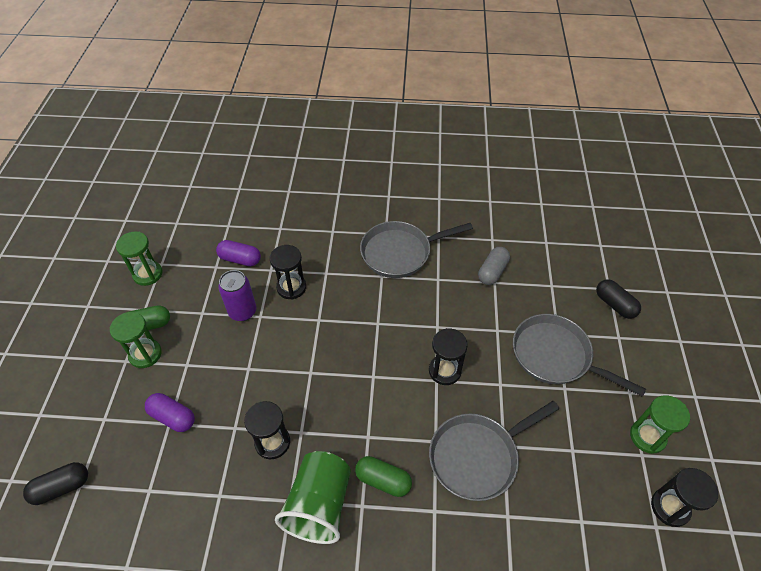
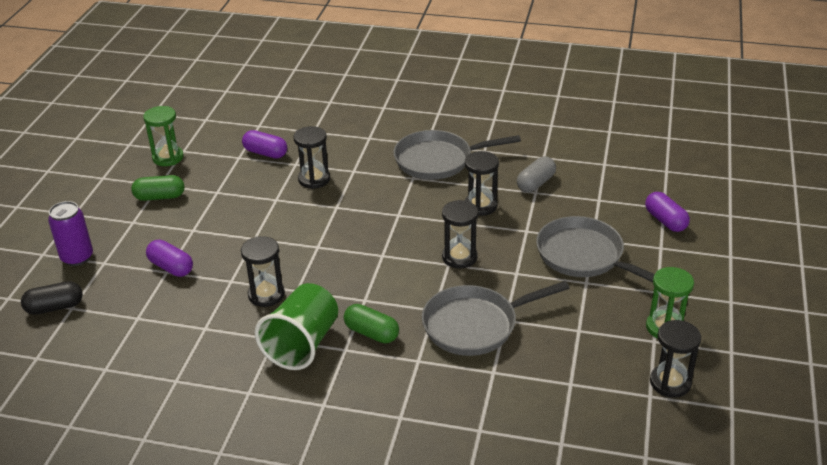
camera: 10 degrees right, 15 degrees down
(145, 354) = (153, 218): green hourglass -> none
(242, 311) = (259, 194): purple can -> purple can (77, 257)
(450, 304) = (480, 206): none -> black hourglass
(614, 304) = (665, 221): black capsule -> purple capsule

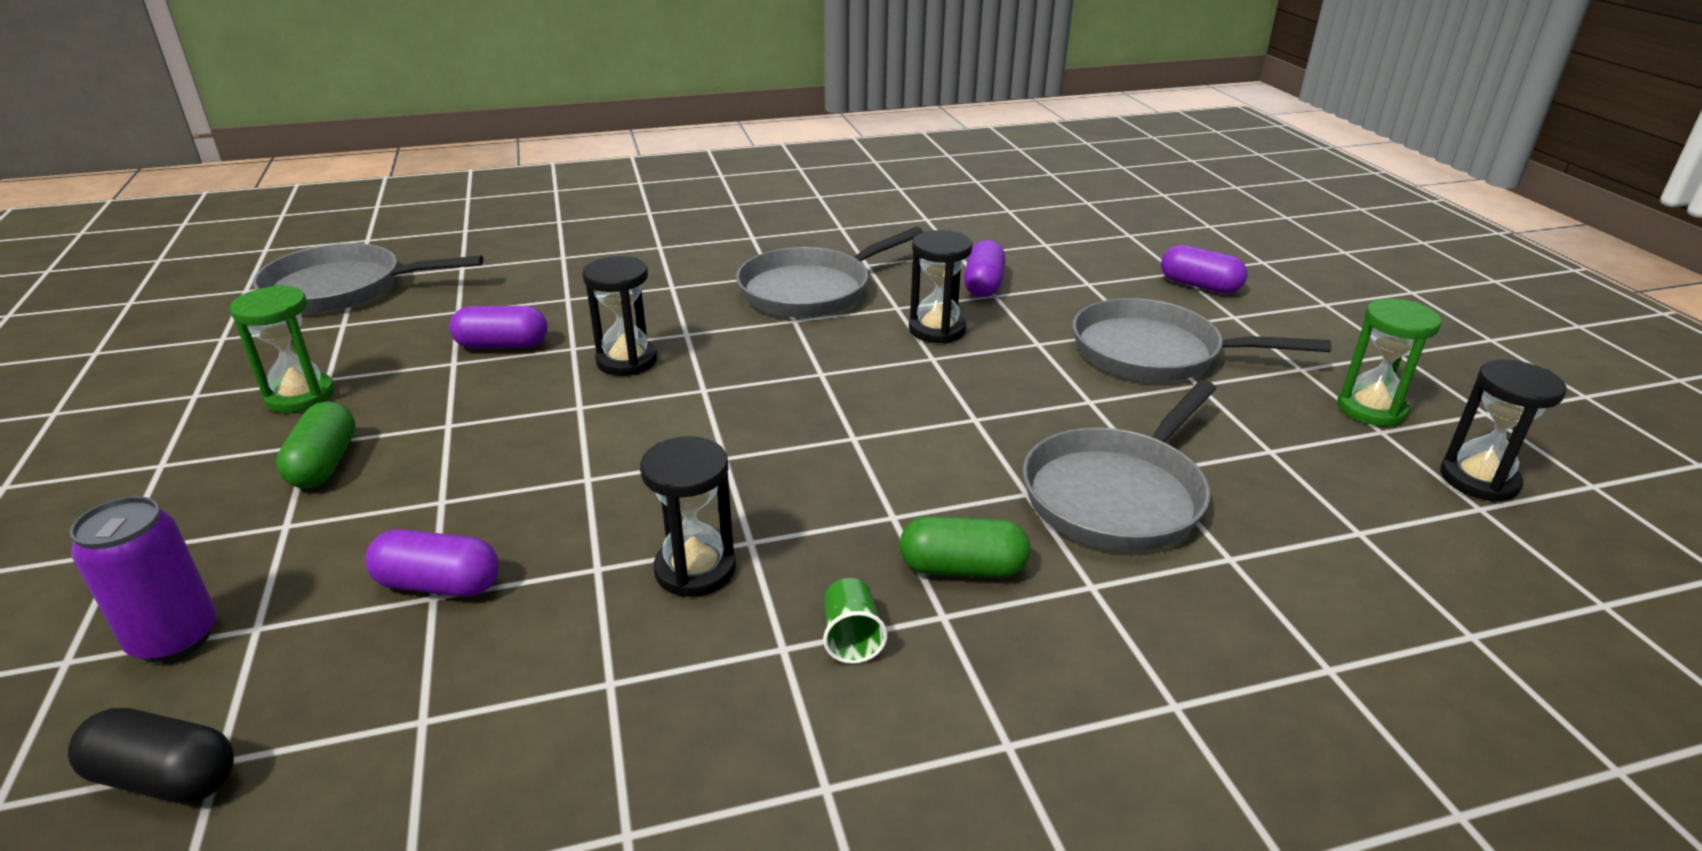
camera: 30 degrees left, 5 degrees down
(55, 307) = (165, 778): black capsule -> black capsule turned 60 degrees clockwise
(160, 197) = (324, 464): green capsule -> green capsule turned 60 degrees counterclockwise
(217, 96) = (343, 289): none -> grey pan
(302, 344) = (851, 638): green cup -> green cup, size x0.42
(459, 257) = (982, 404): black hourglass -> none
(535, 183) = (983, 285): grey capsule -> purple capsule

